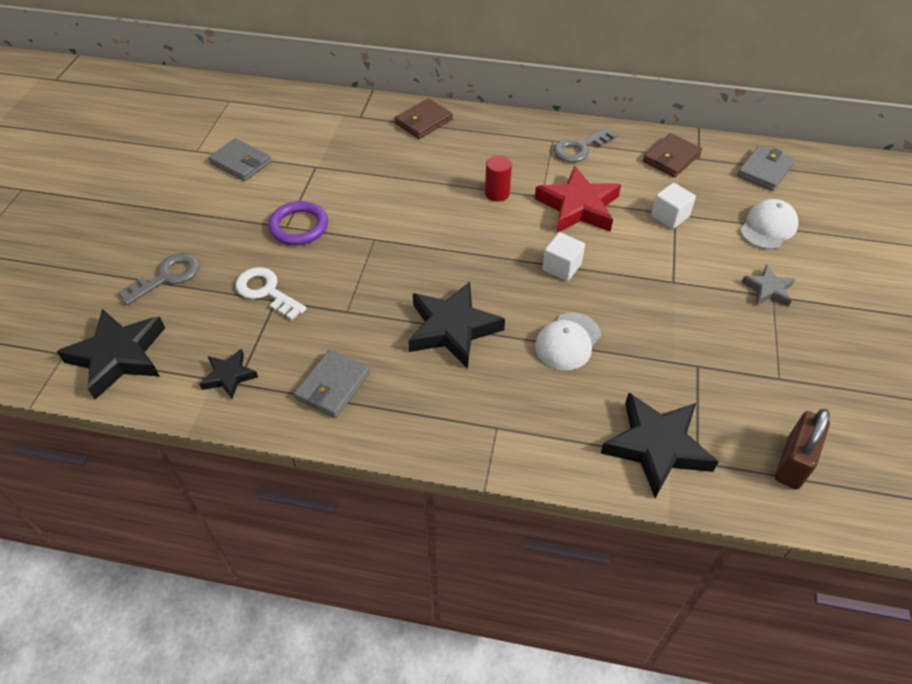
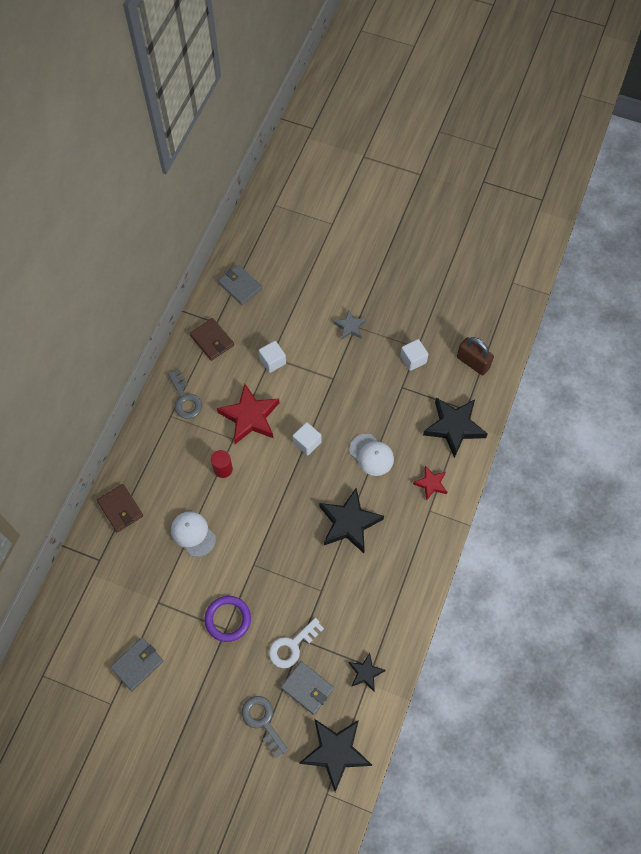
camera: 80 degrees left, 15 degrees up
(333, 386) = (384, 604): grey wallet -> grey wallet (307, 688)
(543, 424) = (431, 484): none -> red star
(754, 375) = (413, 359): none -> white cube
(768, 227) = (296, 306): white cap -> white cap (193, 534)

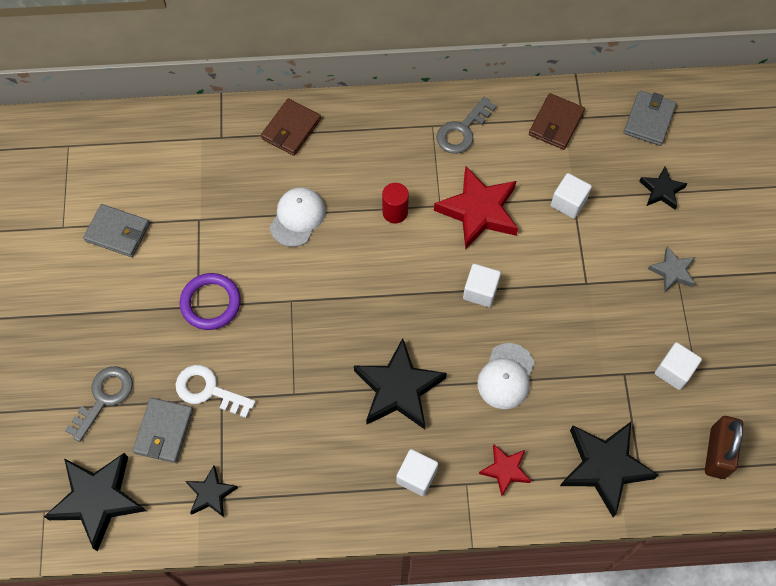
camera: 65 degrees right, 0 degrees up
(293, 305) = (661, 190): none -> black star
(411, 538) = (416, 476): none -> white cube

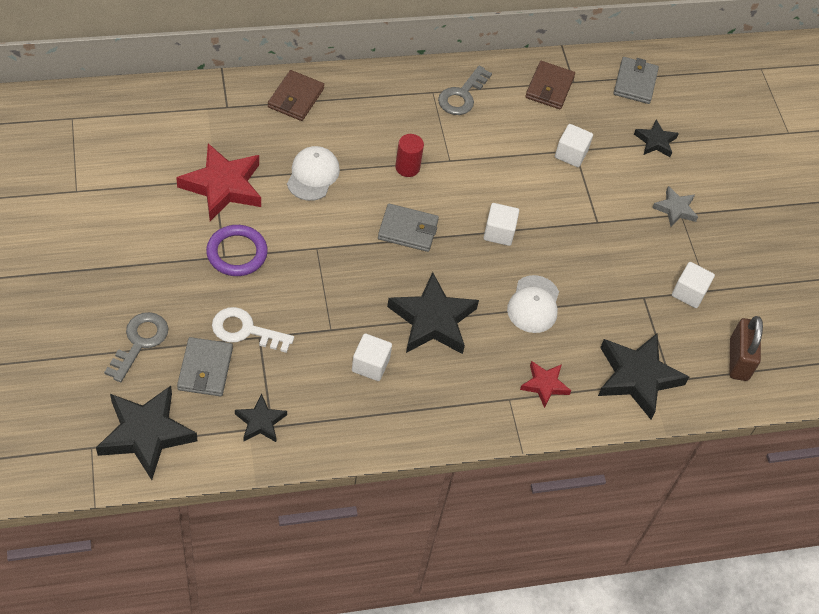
camera: 15 degrees left, 10 degrees down
(117, 232) = (133, 194): grey wallet -> grey wallet (408, 230)
(416, 476) = (460, 395): white cube -> white cube (370, 365)
(478, 211) = (487, 164): red star -> red star (223, 186)

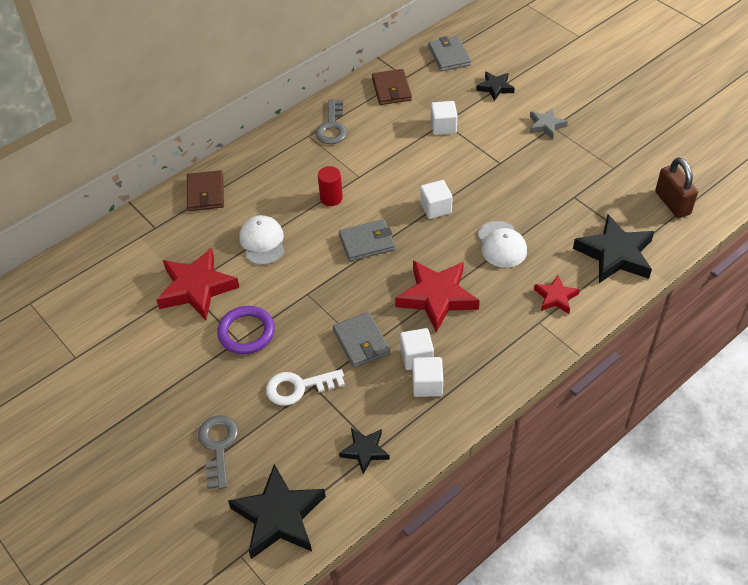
camera: 20 degrees left, 5 degrees down
(205, 369) = (288, 436): grey wallet -> grey wallet (361, 342)
(432, 320) = (437, 297): black star -> red star
(689, 293) = (602, 176): white cube -> white cube (427, 385)

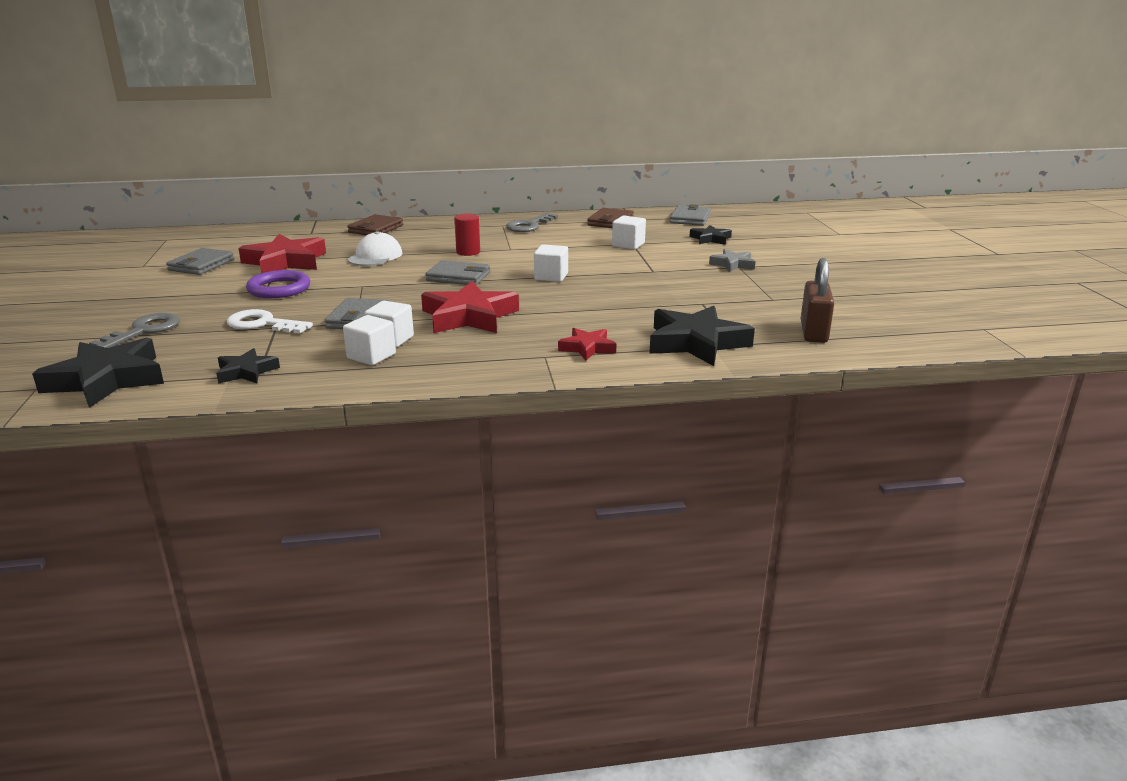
camera: 30 degrees right, 25 degrees down
(128, 330) = (201, 265): none -> grey wallet
(501, 244) = (581, 308): white cap -> none

